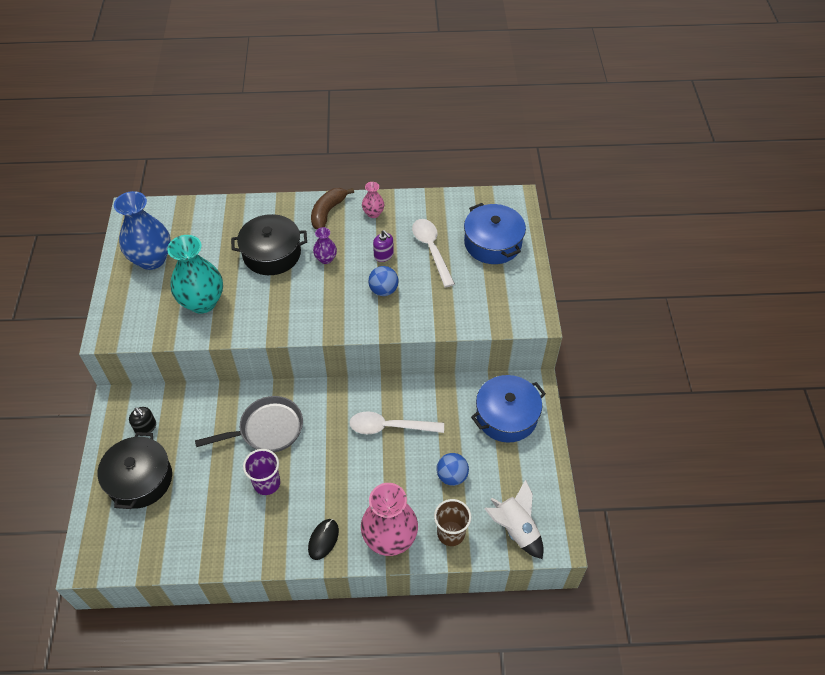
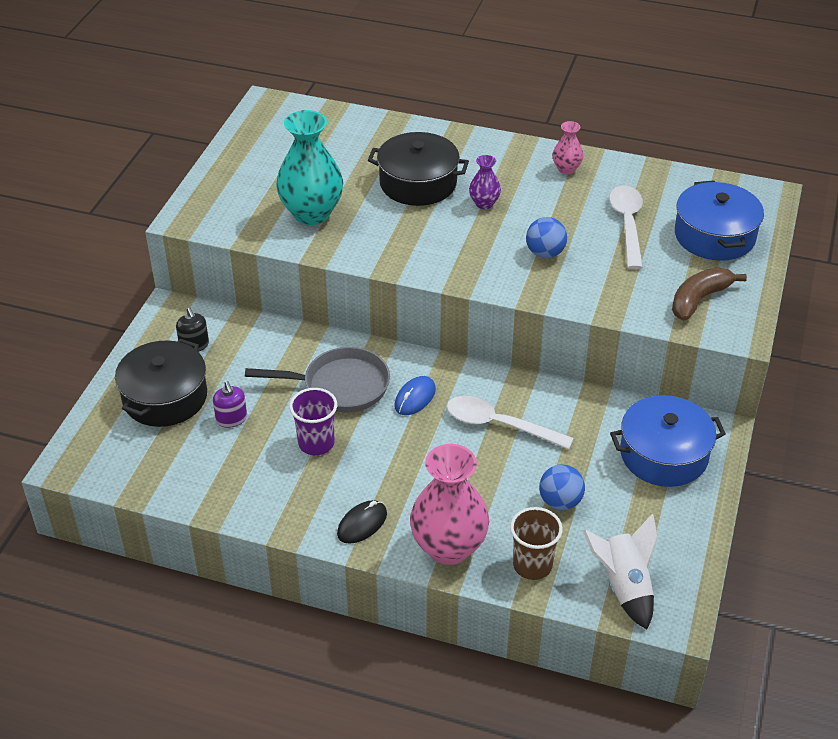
camera: 20 degrees right, 10 degrees down
(152, 259) = (270, 156): blue vase -> none
(323, 423) = (415, 398): none -> blue mouse
(327, 212) = (507, 155): brown banana -> brown banana (699, 299)
(383, 255) = (561, 216): purple soap dispenser -> purple soap dispenser (231, 419)

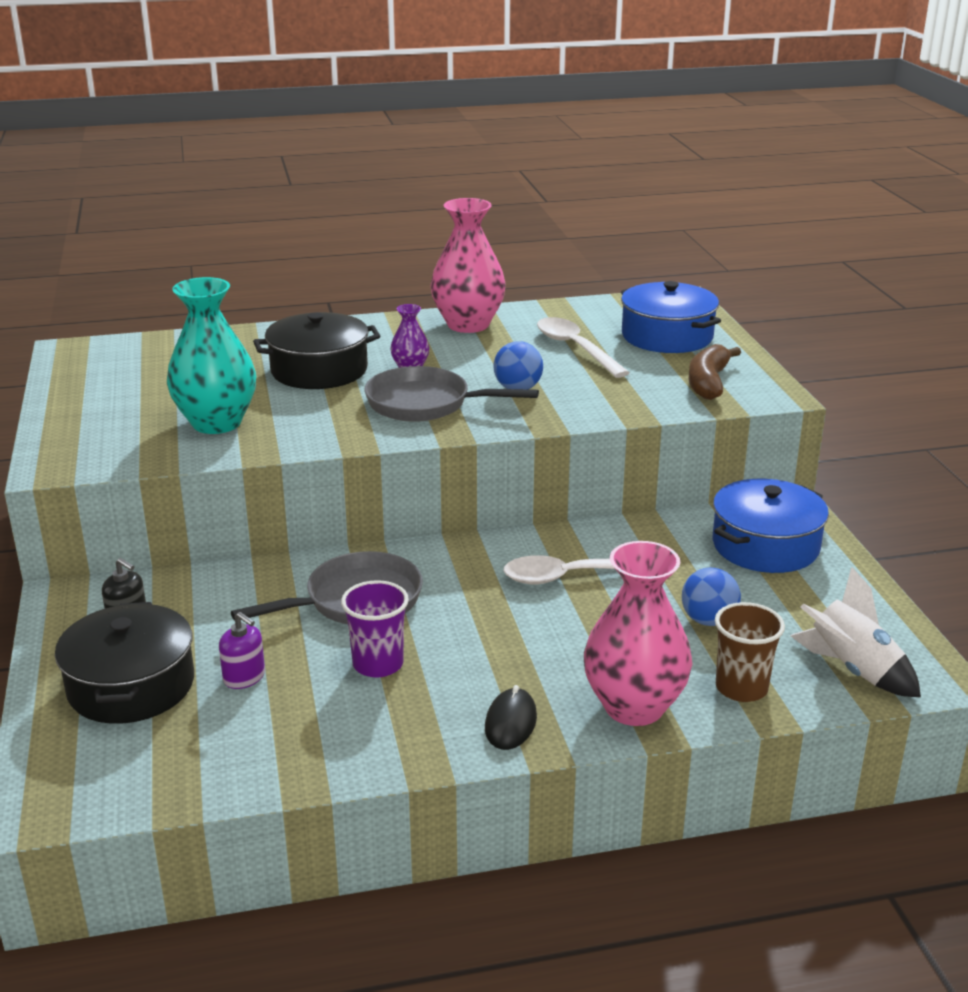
camera: 30 degrees left, 15 degrees down
(415, 398) = (456, 583): blue mouse -> none
(465, 245) = (425, 404): none -> grey pan
(566, 169) = (468, 324): pink vase -> pink vase, size x2.06

